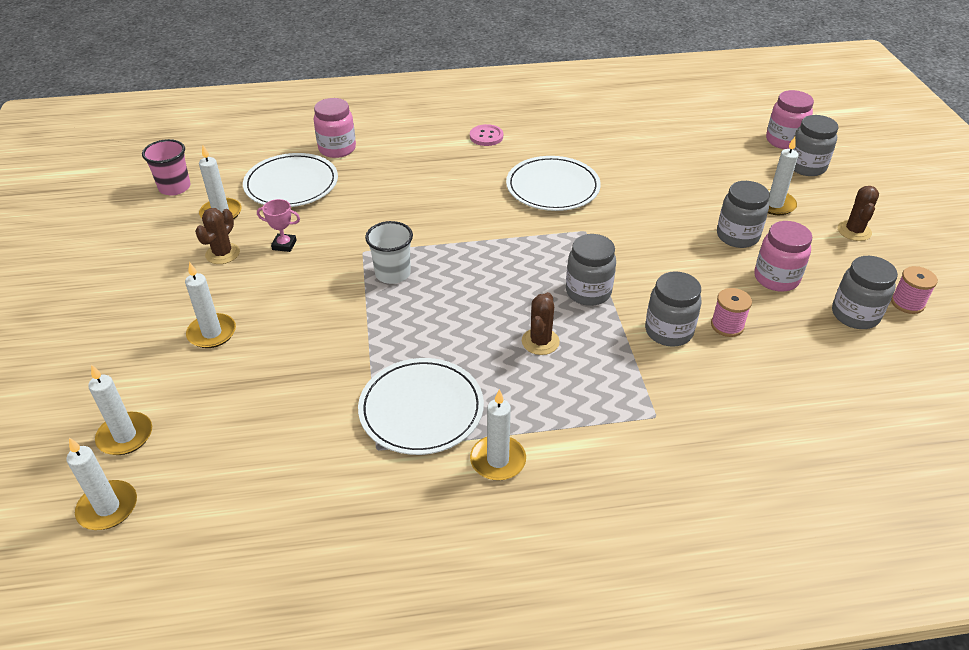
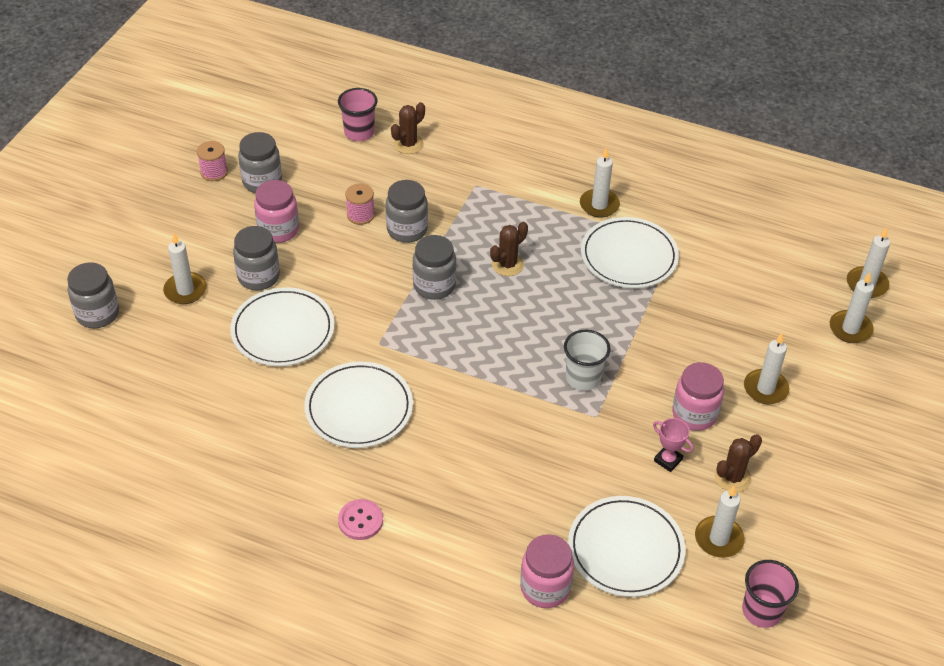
camera: 150 degrees left, 5 degrees up
(667, 209) = (283, 330): none -> white plate
(784, 141) = (69, 354): pink jar -> pink jar (694, 414)
(849, 420) = (359, 132): none -> pink cup
(854, 231) = (160, 237): brown cactus -> brown cactus (408, 144)

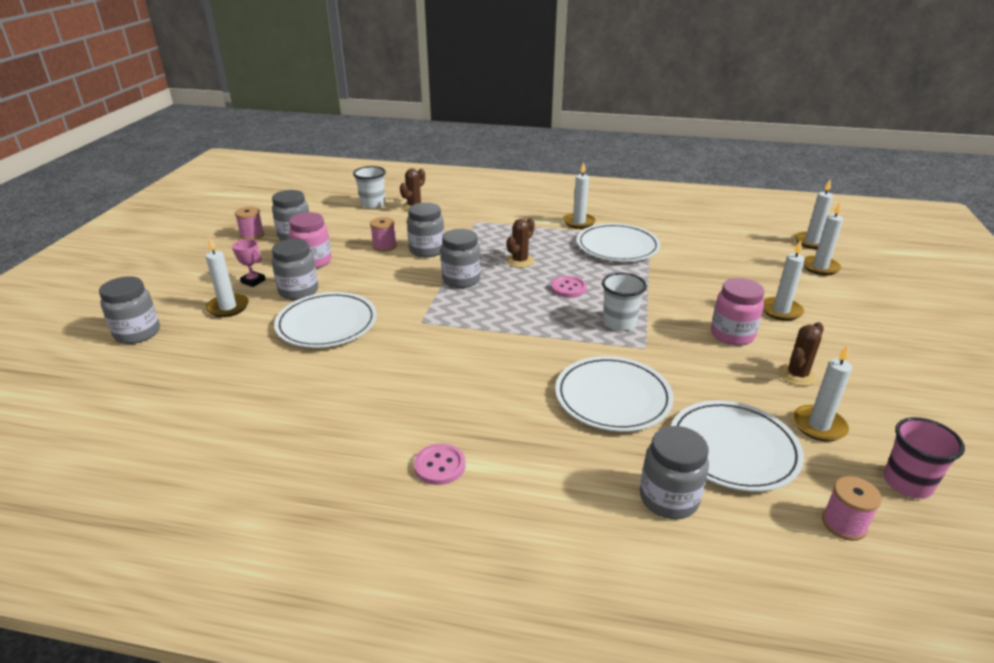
camera: 10 degrees left, 15 degrees down
(359, 132) = (373, 204): pink cup -> white cup
(359, 408) = (414, 370): white plate -> white plate (612, 397)
(545, 588) = (668, 499): pink jar -> grey jar
(547, 317) = (568, 288): none -> pink button
(668, 460) = (729, 370): pink trophy -> pink trophy (253, 281)
(681, 637) = (844, 524): none -> pink spool

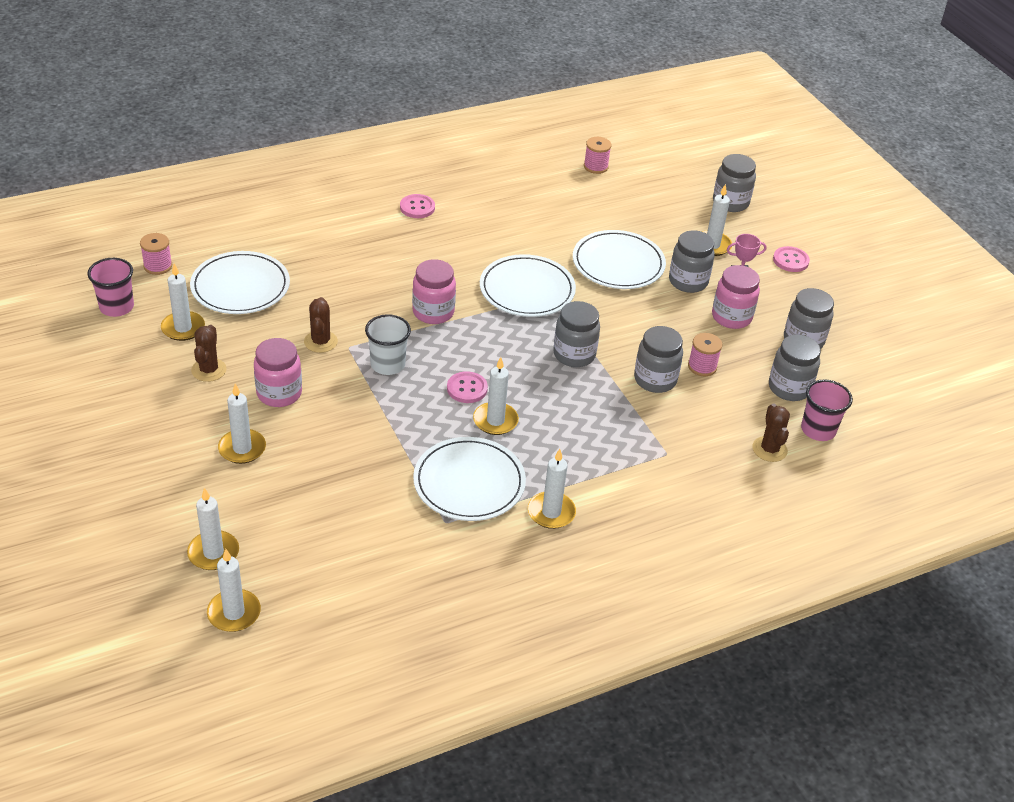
camera: 140 degrees right, 10 degrees up
(198, 276) = (790, 260): none -> pink button
(252, 235) = (842, 323): pink spool -> pink spool (595, 167)
(373, 204) = (818, 430): white cup -> pink cup
(520, 261) = (548, 407): brown cactus -> brown cactus (320, 342)
(540, 346) = (433, 312): none -> pink jar
(567, 266) = (495, 421): none -> white candle
(612, 397) = (345, 291): white plate -> white plate (527, 290)
(668, 499) = (269, 241): grey jar -> grey jar (789, 388)

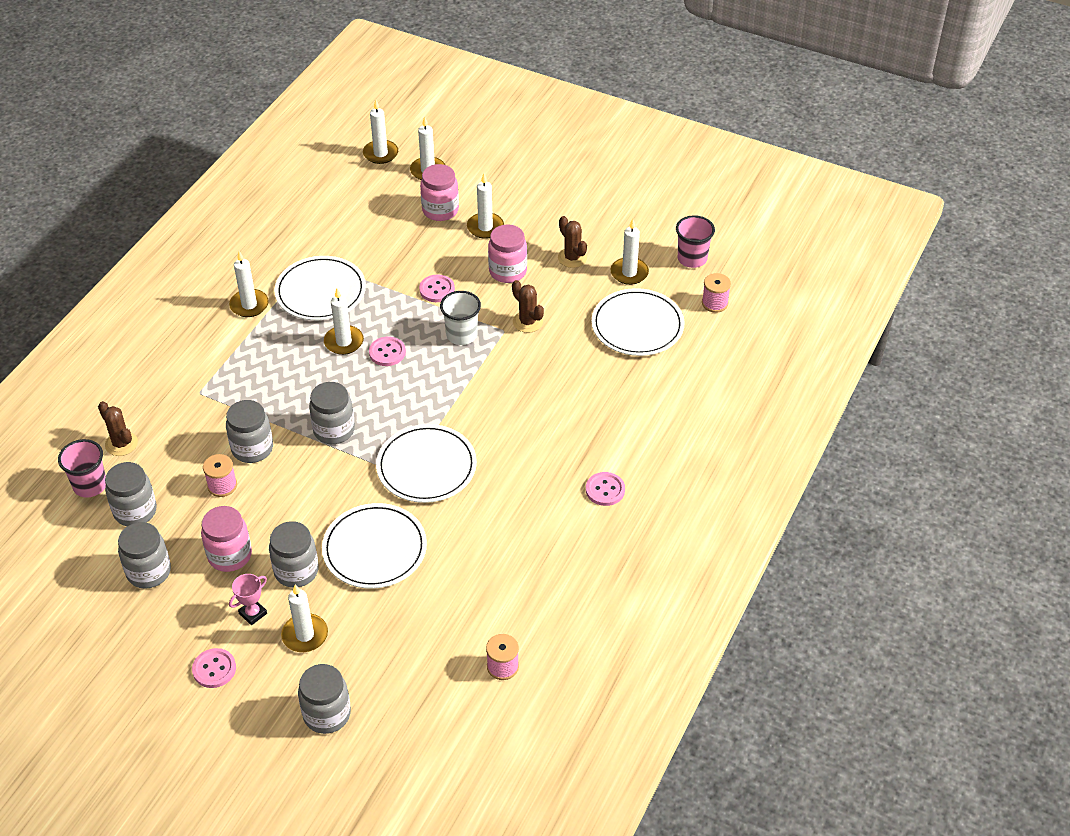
camera: 145 degrees right, 5 degrees up
(361, 416) = (437, 289): none -> pink button
(433, 312) = (477, 397): pink jar -> pink jar (440, 210)

